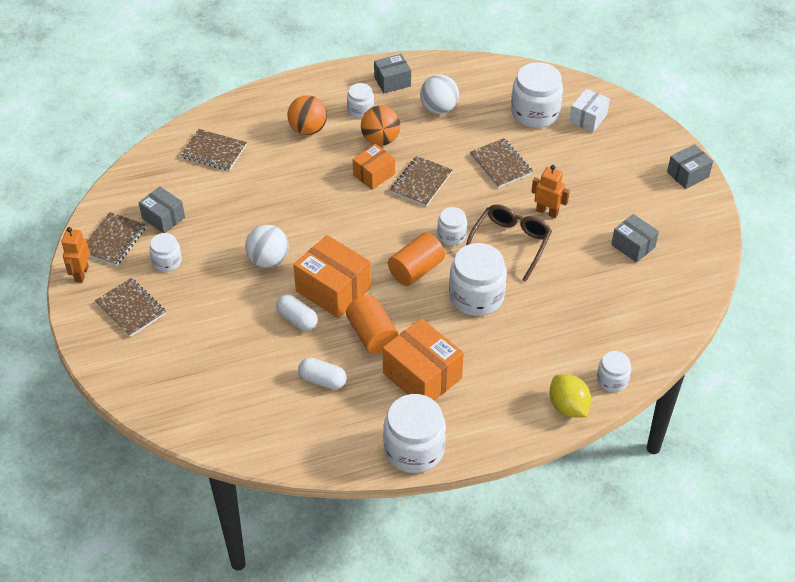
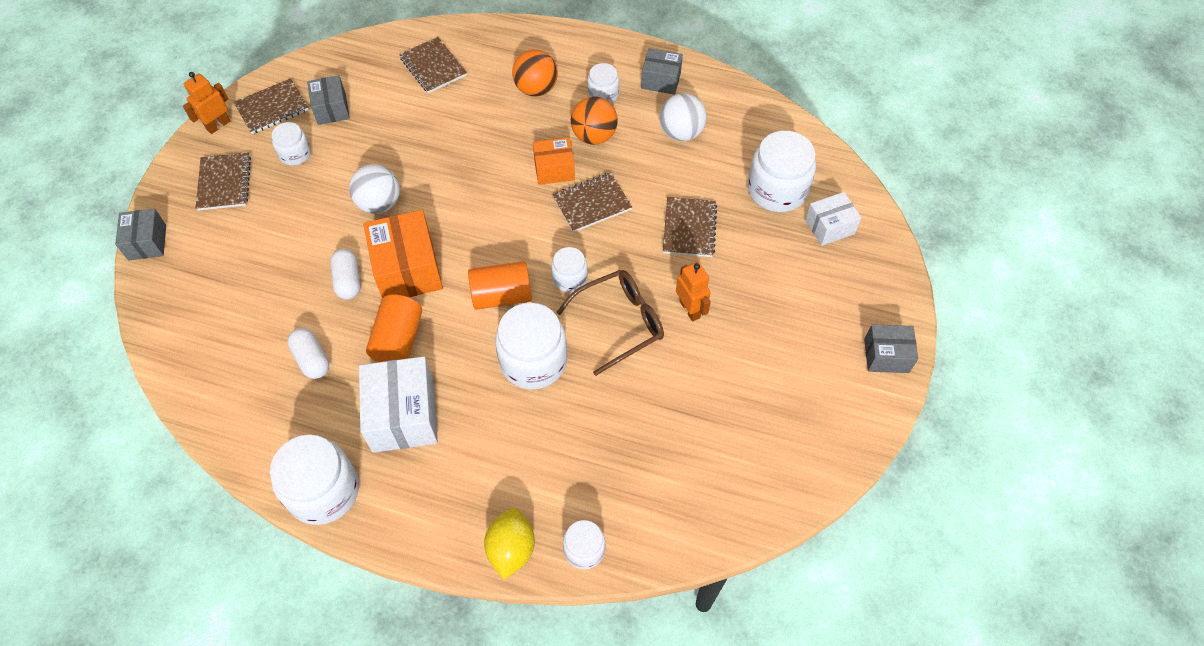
camera: 35 degrees right, 10 degrees up
(422, 376) = (403, 415): orange box -> white box
(633, 246) = (748, 404): grey box -> grey box (147, 242)

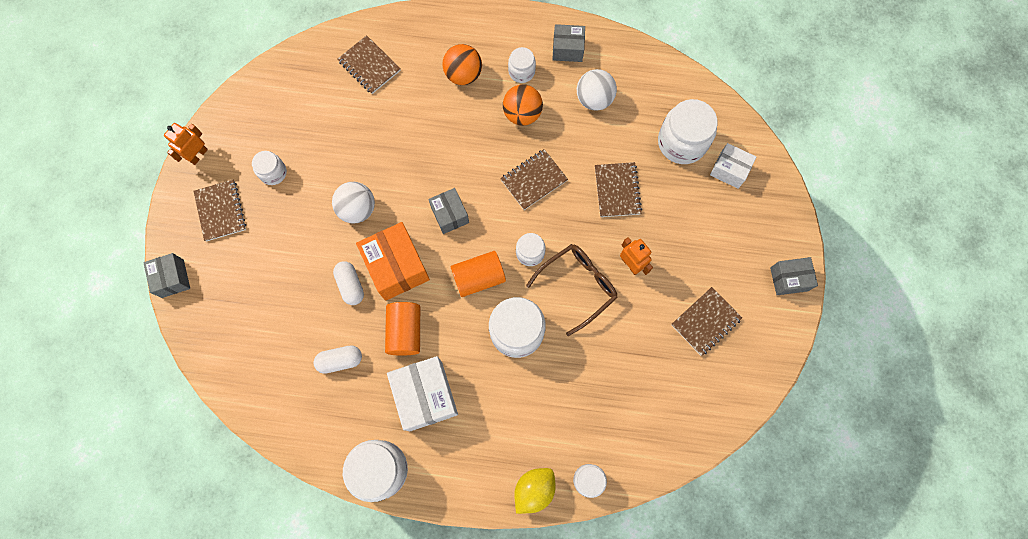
camera: 10 degrees left, 15 degrees up
(272, 108) = (240, 130): brown notebook -> brown notebook (705, 322)
(312, 359) = (340, 360): white capsule -> white capsule turned 60 degrees counterclockwise
(331, 109) = (292, 123): grey box -> grey box (450, 215)
(511, 549) = (534, 489): yellow lemon -> yellow lemon turned 45 degrees clockwise
(554, 169) = (496, 152): orange box -> none
(829, 227) = (729, 170): white box -> white box turned 60 degrees clockwise

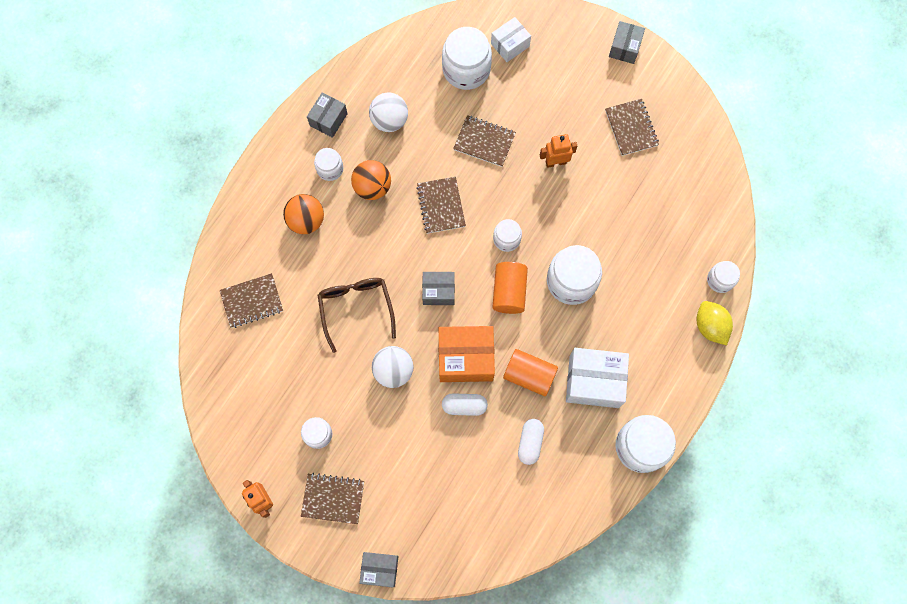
camera: 65 degrees left, 0 degrees up
(578, 286) = (554, 213): brown glasses -> brown glasses (356, 308)

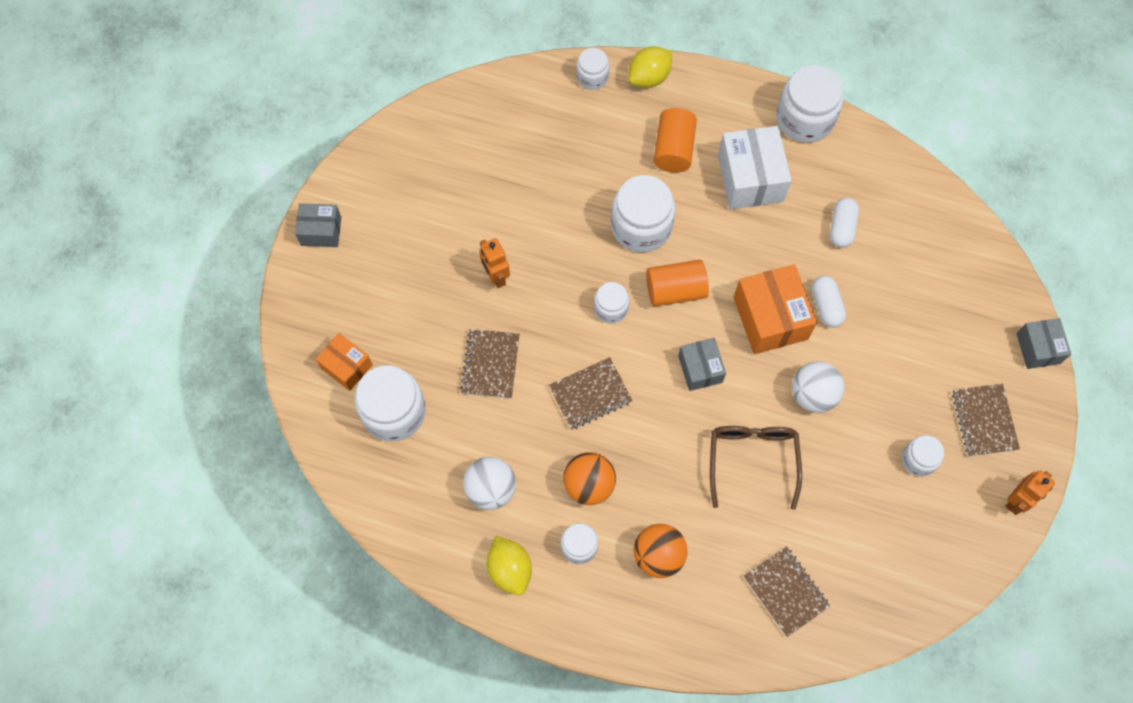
camera: 105 degrees left, 5 degrees down
(328, 120) = (510, 569): grey box -> yellow lemon
(356, 308) = (752, 459): brown glasses -> brown glasses turned 120 degrees clockwise
(510, 45) = (346, 366): white box -> orange box
(529, 375) = (766, 246): orange cylinder -> orange cylinder (673, 149)
(530, 442) = (841, 228): white capsule -> white capsule turned 75 degrees counterclockwise
(631, 128) = (429, 202): brown notebook -> none

